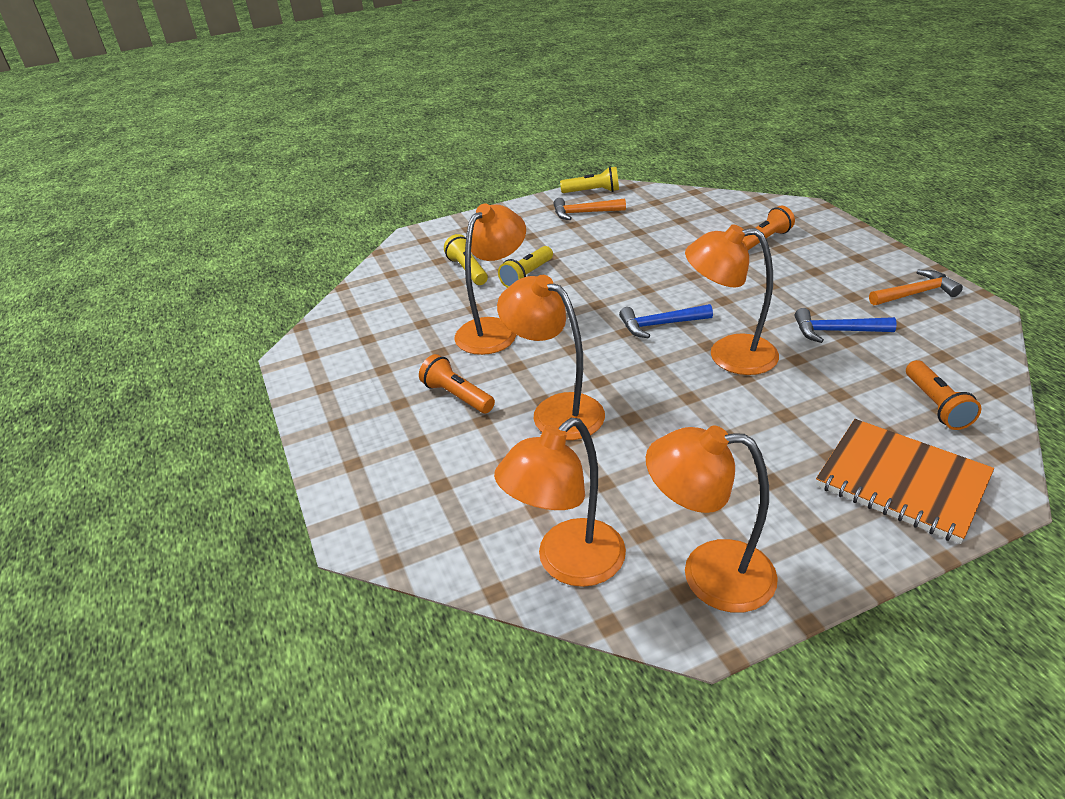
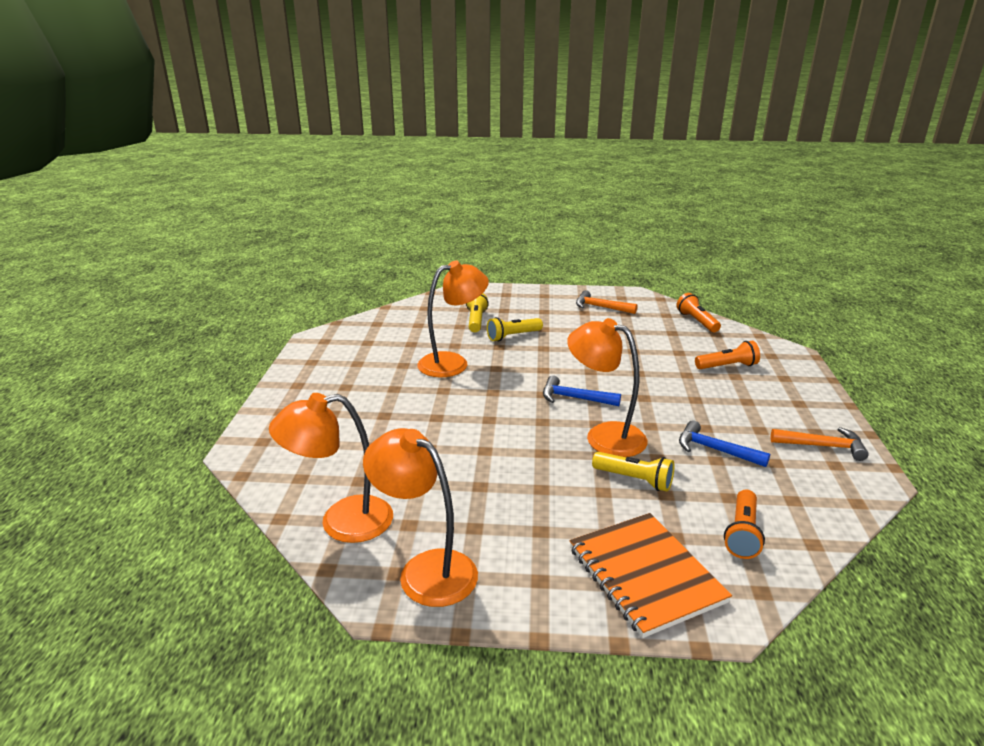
camera: 25 degrees right, 10 degrees down
(457, 396) = (384, 395): orange flashlight -> orange flashlight (696, 321)
(556, 410) = (438, 427): orange lamp -> none
(592, 191) = (624, 295): yellow flashlight -> yellow flashlight (634, 479)

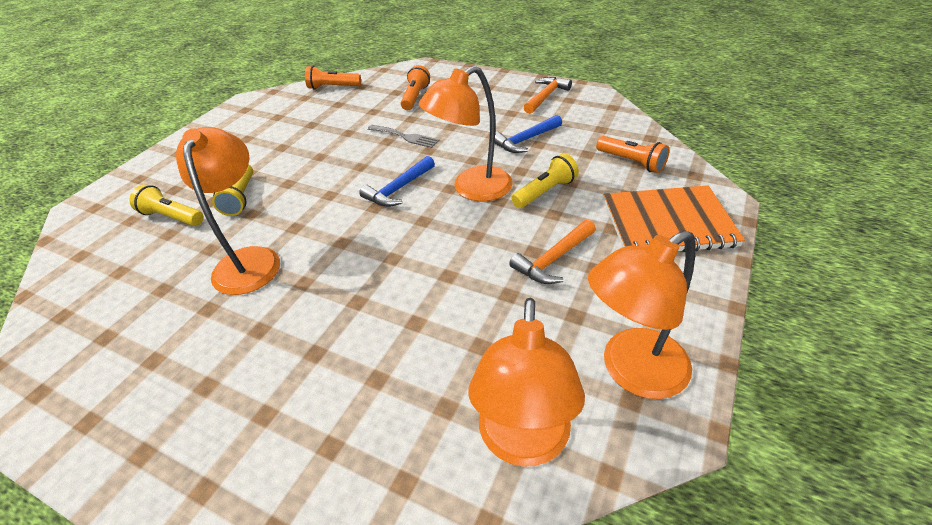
camera: 65 degrees left, 15 degrees up
(601, 307) = (249, 126): orange hammer -> orange hammer (553, 259)
(654, 380) = (405, 137): none -> grey fork

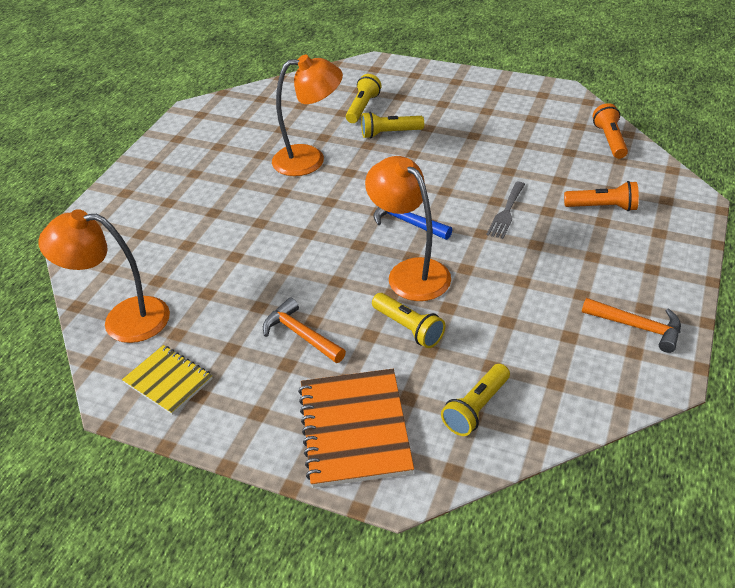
camera: 85 degrees right, 0 degrees up
(525, 140) = (514, 309): blue hammer -> none
(631, 162) = (476, 408): orange flashlight -> yellow flashlight
(631, 371) = (168, 381): orange lamp -> yellow notebook

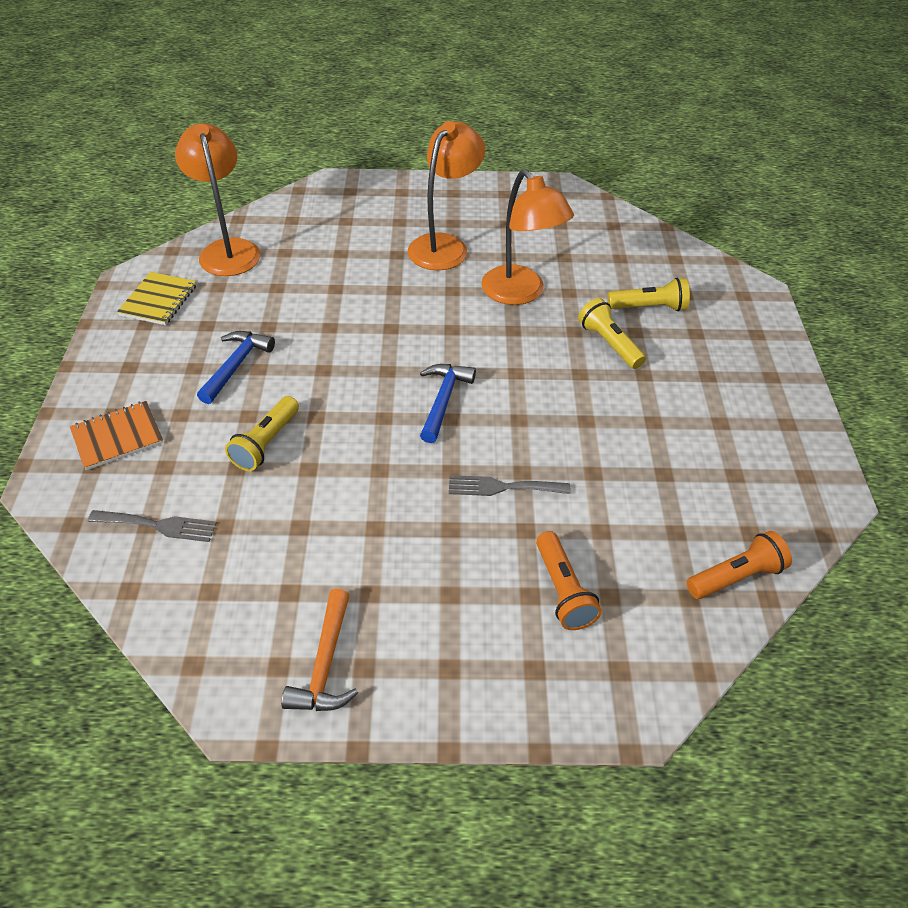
camera: 65 degrees right, 5 degrees up
(301, 335) = (236, 366): orange hammer -> blue hammer
(354, 429) = (118, 437): orange notebook -> orange notebook, size x0.61
(410, 272) = (356, 423): orange lamp -> orange lamp (444, 245)
(476, 408) = (158, 525): yellow flashlight -> grey fork

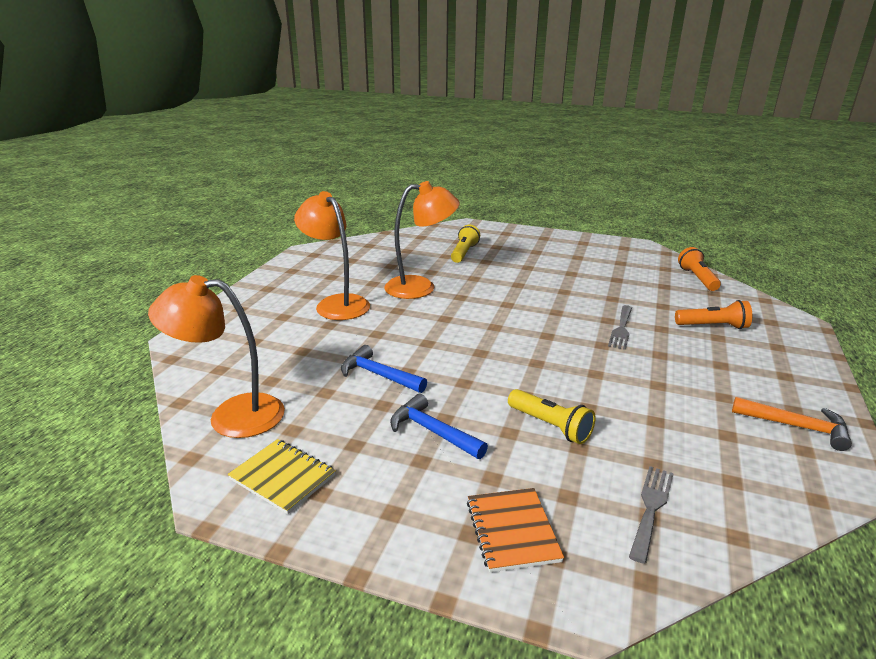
camera: 70 degrees left, 20 degrees down
(443, 400) = (526, 335): blue hammer -> blue hammer (379, 375)
(609, 343) = (492, 270): yellow flashlight -> none

